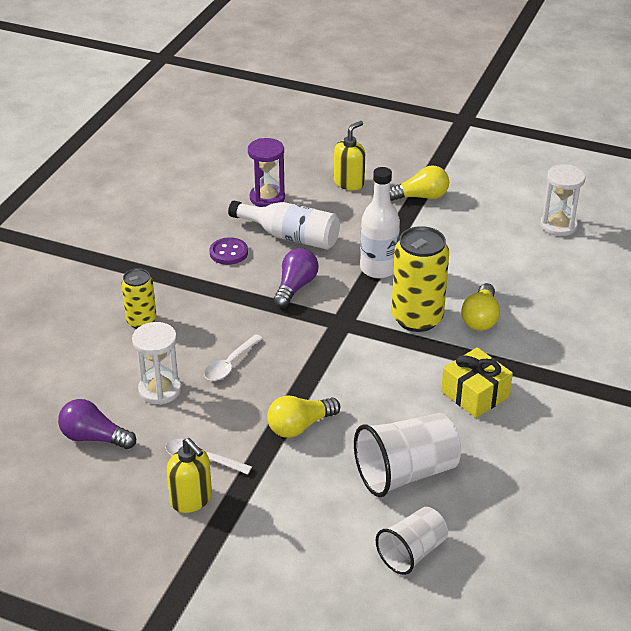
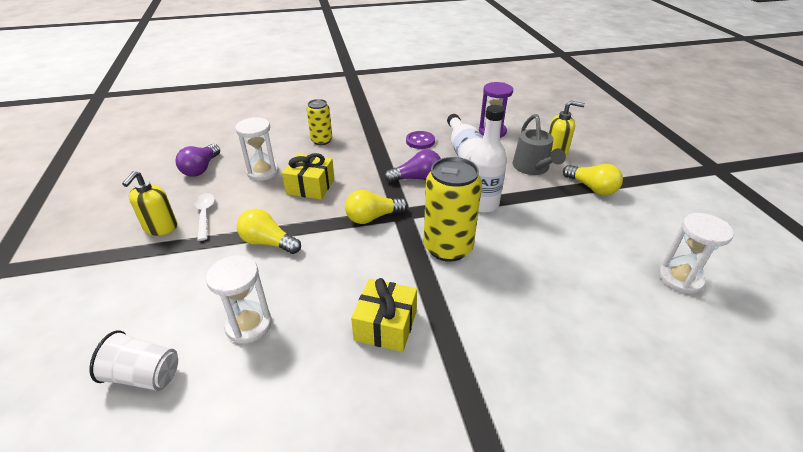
camera: 55 degrees right, 0 degrees up
(94, 437) = (201, 169): purple light bulb -> purple light bulb turned 150 degrees counterclockwise
(230, 364) = (310, 186): white spoon -> yellow gift
(358, 210) = (533, 168): none -> grey watering can
(406, 473) = (249, 325): white cup -> white hourglass
(480, 318) = (489, 284): yellow light bulb -> yellow light bulb (373, 217)

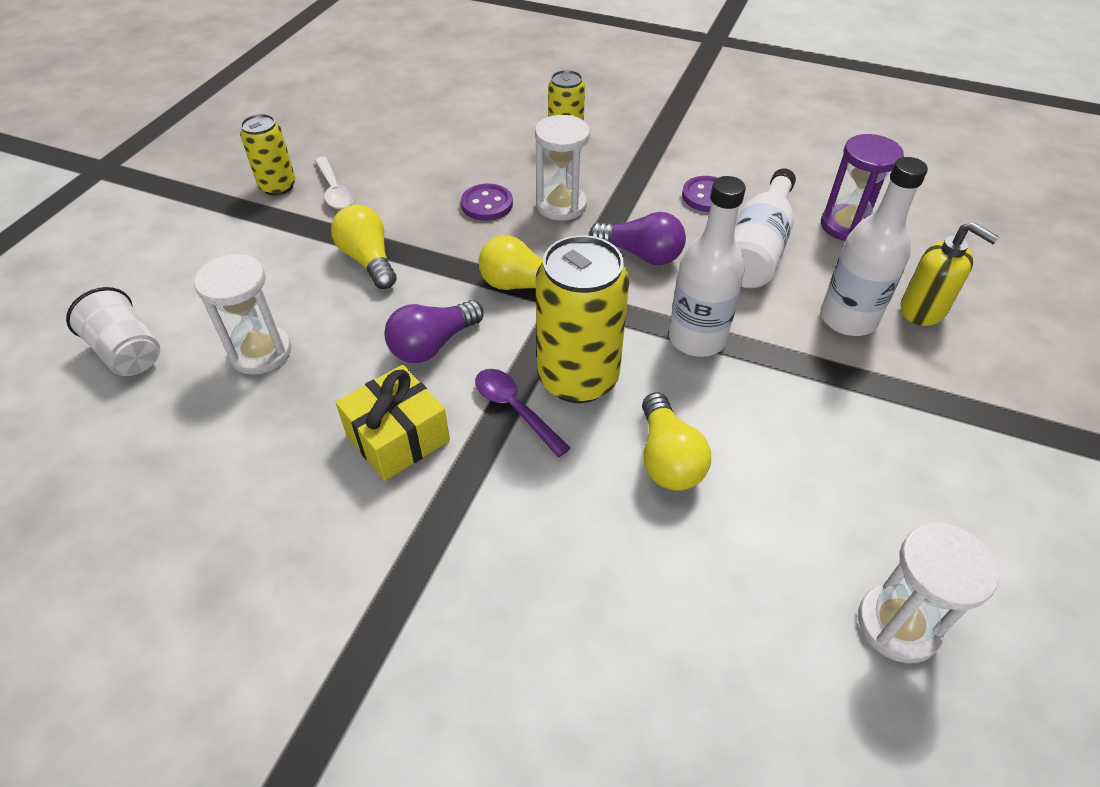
camera: 35 degrees right, 10 degrees up
(160, 228) = (278, 186): yellow soap dispenser -> yellow can
(201, 169) = (384, 124): purple light bulb -> purple light bulb (433, 345)
(205, 215) = (335, 190): white spoon -> white spoon turned 135 degrees clockwise
(263, 172) = (448, 158): white hourglass -> white hourglass (561, 205)
(310, 186) = (487, 204): yellow gift -> purple button
(433, 278) = (515, 409): none -> purple spoon
(533, 168) = (848, 319): grey watering can -> white bottle
(592, 188) = (918, 400): yellow light bulb -> yellow light bulb (667, 458)

